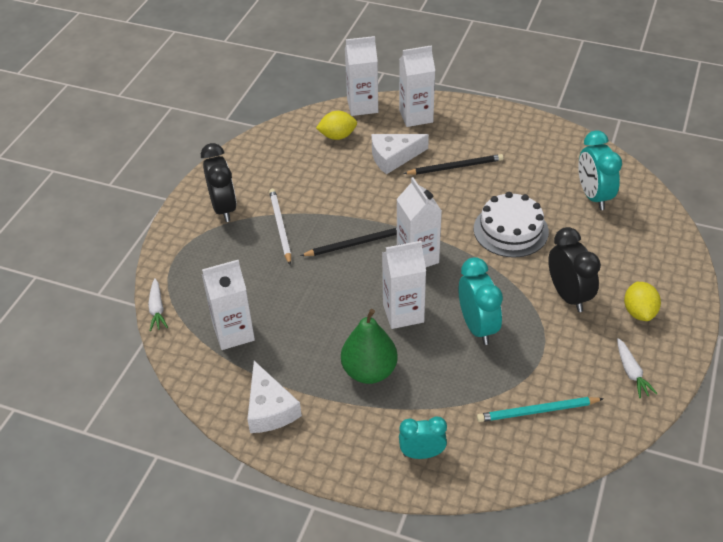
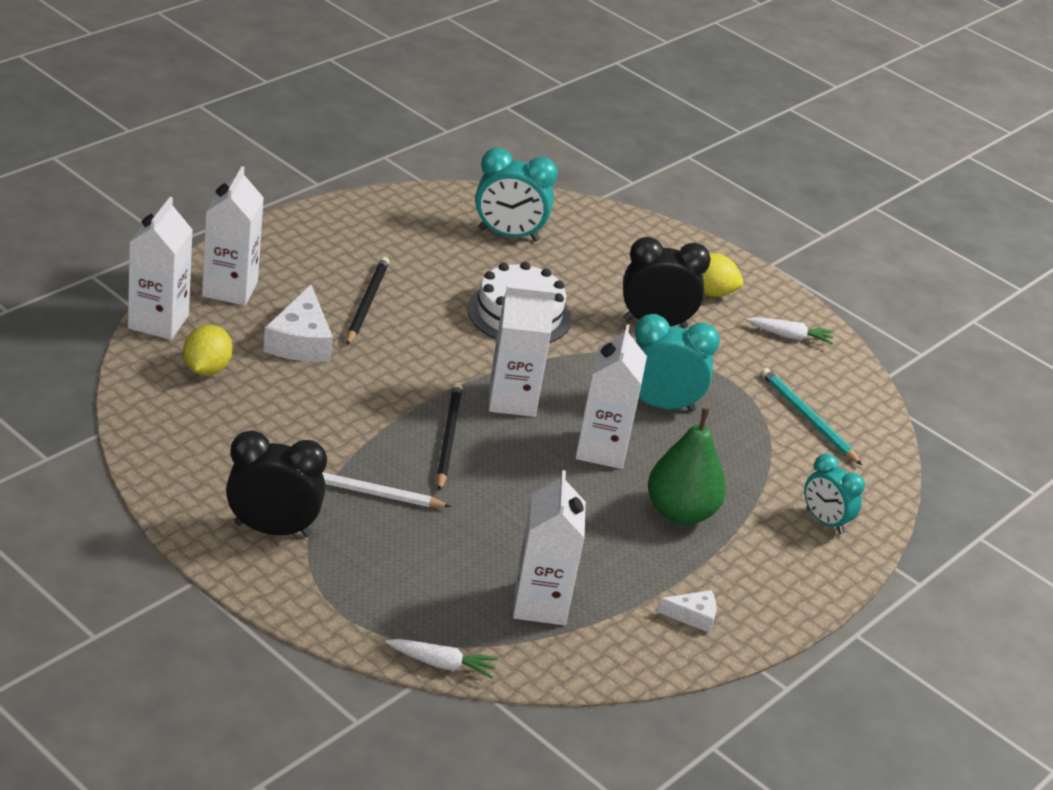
camera: 75 degrees left, 10 degrees down
(269, 408) = (693, 616): white cheese -> white cheese, size x0.55
(422, 454) = (824, 521): turquoise clock -> turquoise clock turned 60 degrees counterclockwise
(537, 411) = (808, 418): turquoise pencil -> turquoise pencil turned 135 degrees clockwise

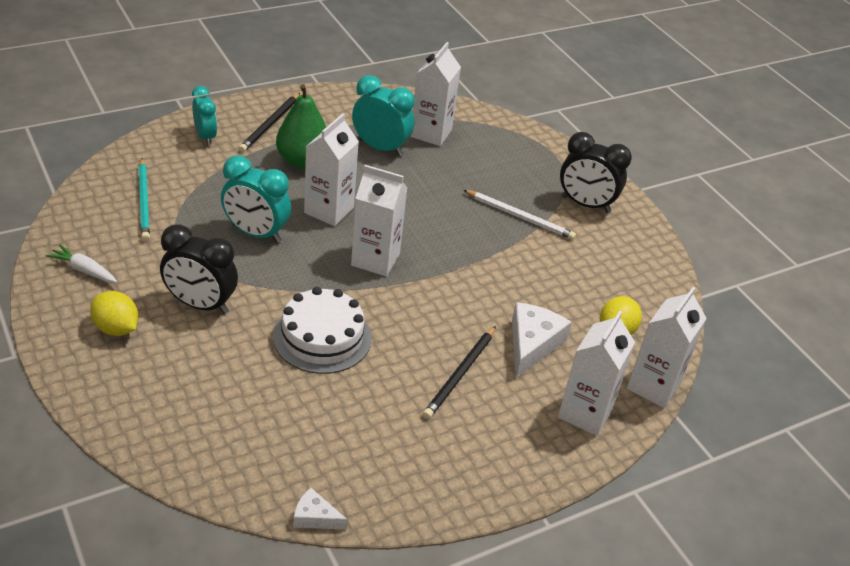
camera: 160 degrees left, 5 degrees up
(442, 664) = (503, 119): white carrot -> none
(448, 438) = (441, 240): black pencil -> black pencil (270, 124)
(508, 235) = (275, 436): turquoise clock -> turquoise clock (380, 148)
(693, 616) = (340, 109): white cheese -> white cheese (315, 517)

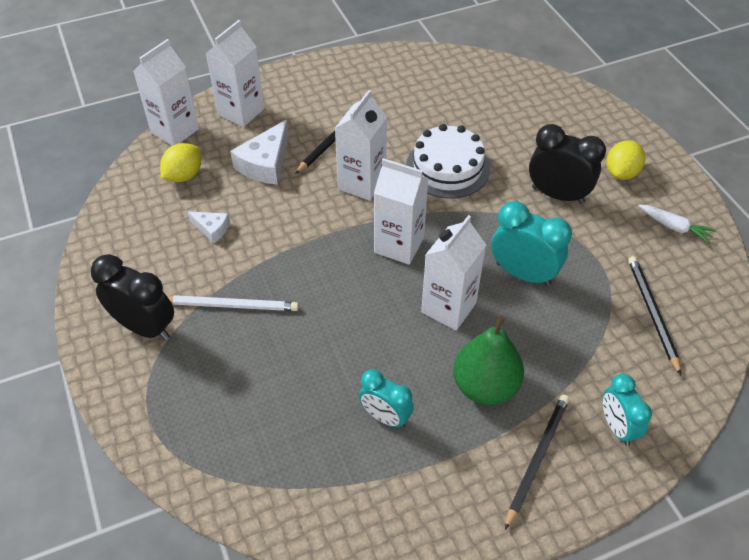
camera: 170 degrees left, 10 degrees up
(116, 328) = (621, 173): yellow lemon -> yellow lemon turned 75 degrees clockwise
(144, 201) = (652, 313): turquoise pencil -> black pencil
(315, 517) = (445, 53): white cheese -> white cheese (212, 229)
(380, 148) = (385, 417): turquoise clock -> turquoise clock, size x0.66
(431, 133) = (312, 452): white carton -> white carton (362, 183)
(520, 217) = (231, 305): white pencil -> white pencil turned 150 degrees clockwise

